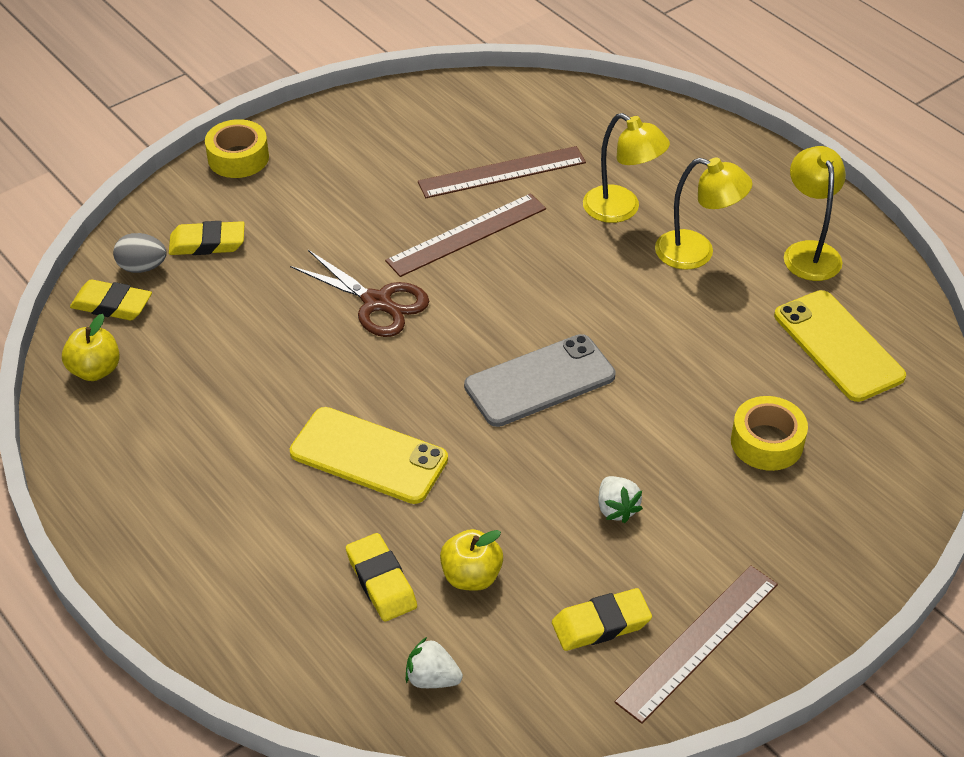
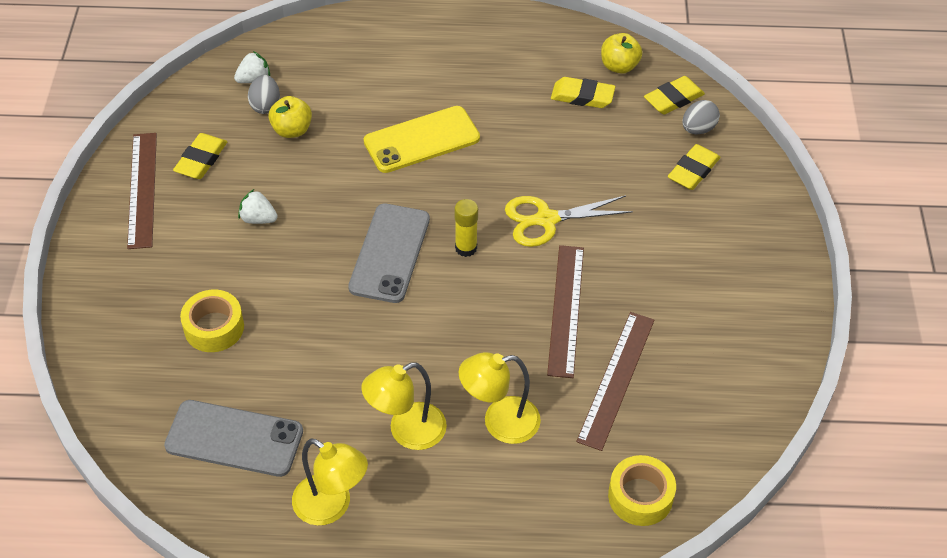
camera: 130 degrees right, 5 degrees up
(238, 158) = (779, 236): yellow tape -> yellow tape (640, 496)
(377, 302) = (546, 220): brown scissors -> yellow scissors
(381, 581) = (332, 95): yellow eraser -> yellow eraser (582, 96)
(461, 631) = (265, 105): none -> grey egg
(472, 334) = (466, 248): none -> yellow glue stick
(838, 346) = (234, 439): yellow phone -> grey phone

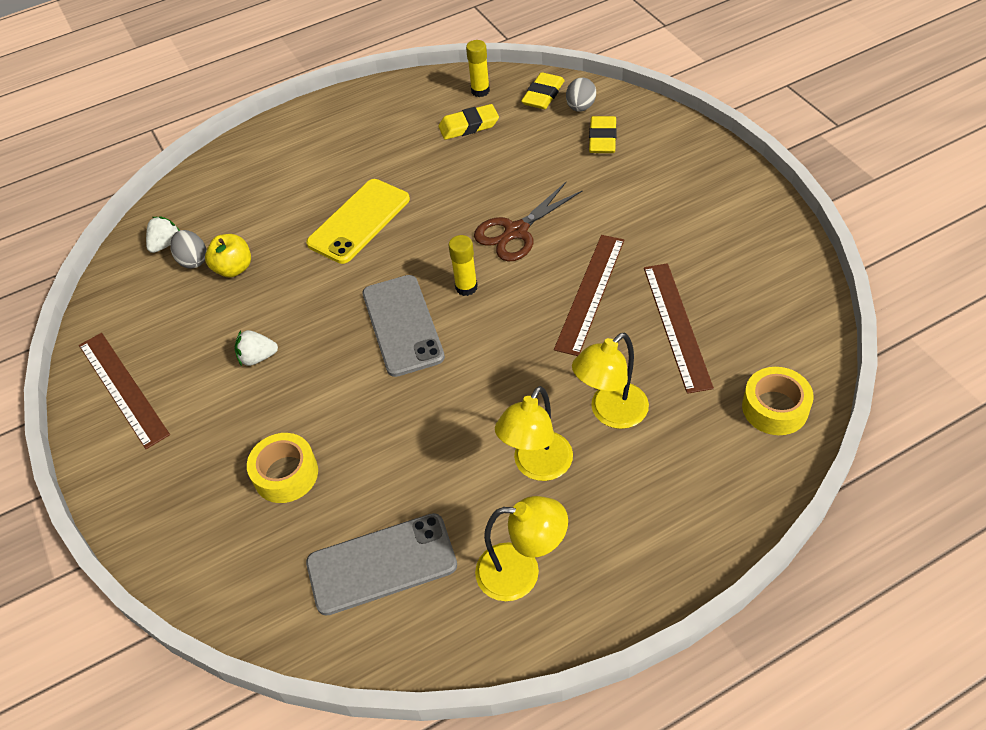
camera: 25 degrees left, 0 degrees up
(201, 160) = (164, 334): yellow eraser -> none
(546, 220) = (516, 231): yellow scissors -> brown scissors
(566, 310) = (590, 293): brown ruler -> brown ruler turned 45 degrees clockwise
(619, 66) = (480, 91): yellow apple -> yellow glue stick

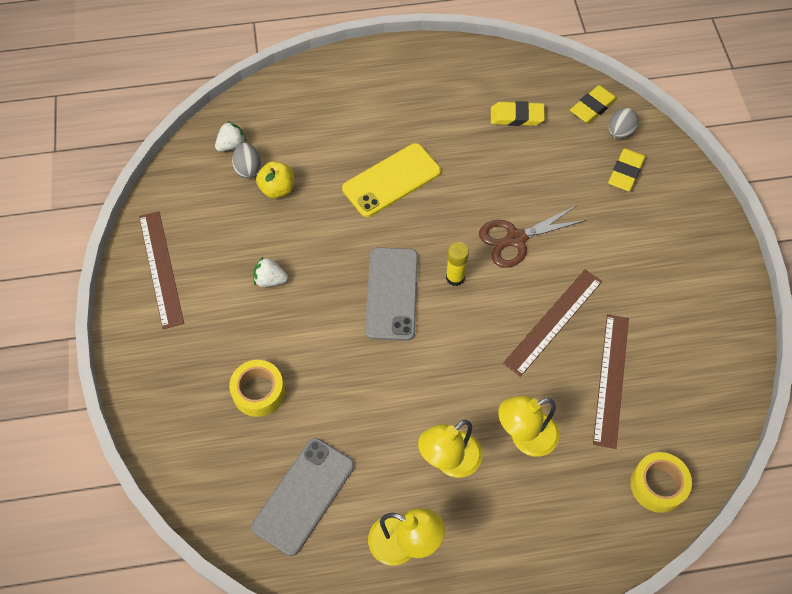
camera: 15 degrees right, 10 degrees up
(381, 564) = (304, 496): grey phone -> grey phone turned 60 degrees counterclockwise
(480, 91) = (540, 83): yellow glue stick -> none

